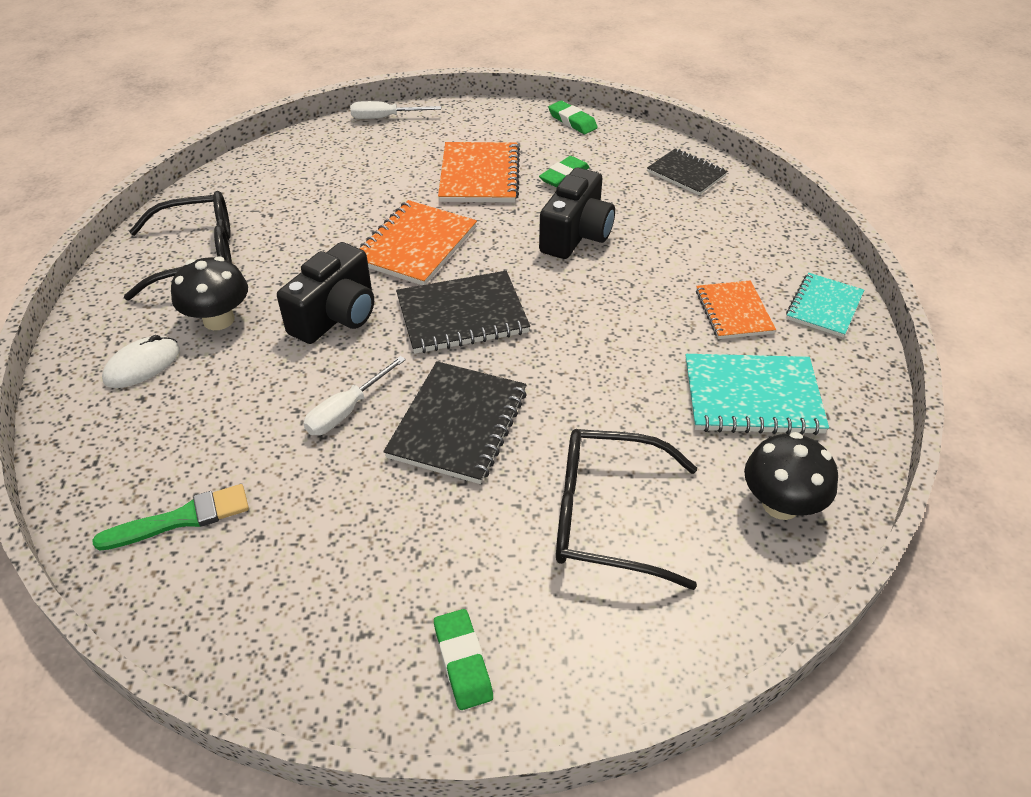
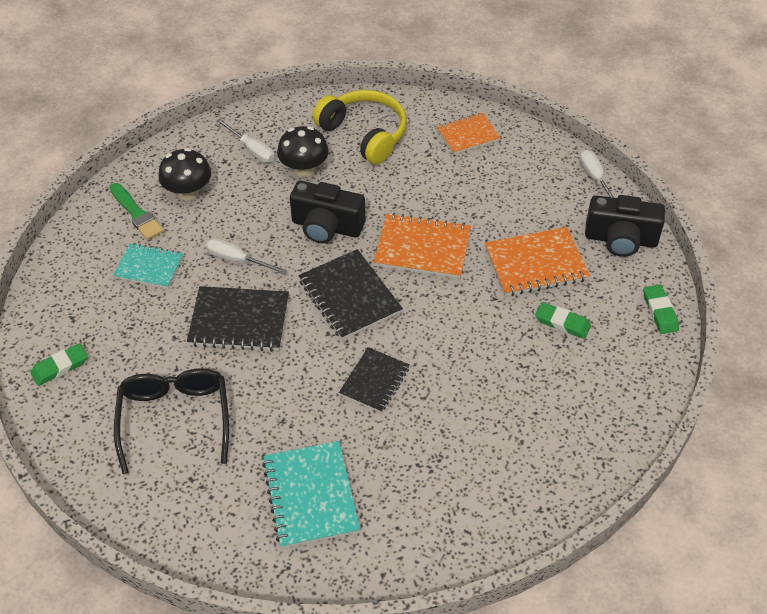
camera: 75 degrees right, 5 degrees up
(142, 365) = (252, 150): white mouse -> white screwdriver
(196, 257) = (364, 134): black glasses -> yellow headphones
(572, 121) = (660, 312): green eraser -> green eraser turned 45 degrees counterclockwise
(576, 235) = (476, 348): black camera -> black camera (620, 239)
(686, 174) = (609, 416): black notebook -> black notebook (374, 381)
(733, 312) = (411, 474): orange notebook -> orange notebook (468, 135)
(780, 504) = (205, 522): black mushroom -> black mushroom (188, 192)
(824, 307) = (441, 544): turquoise notebook -> turquoise notebook (149, 267)

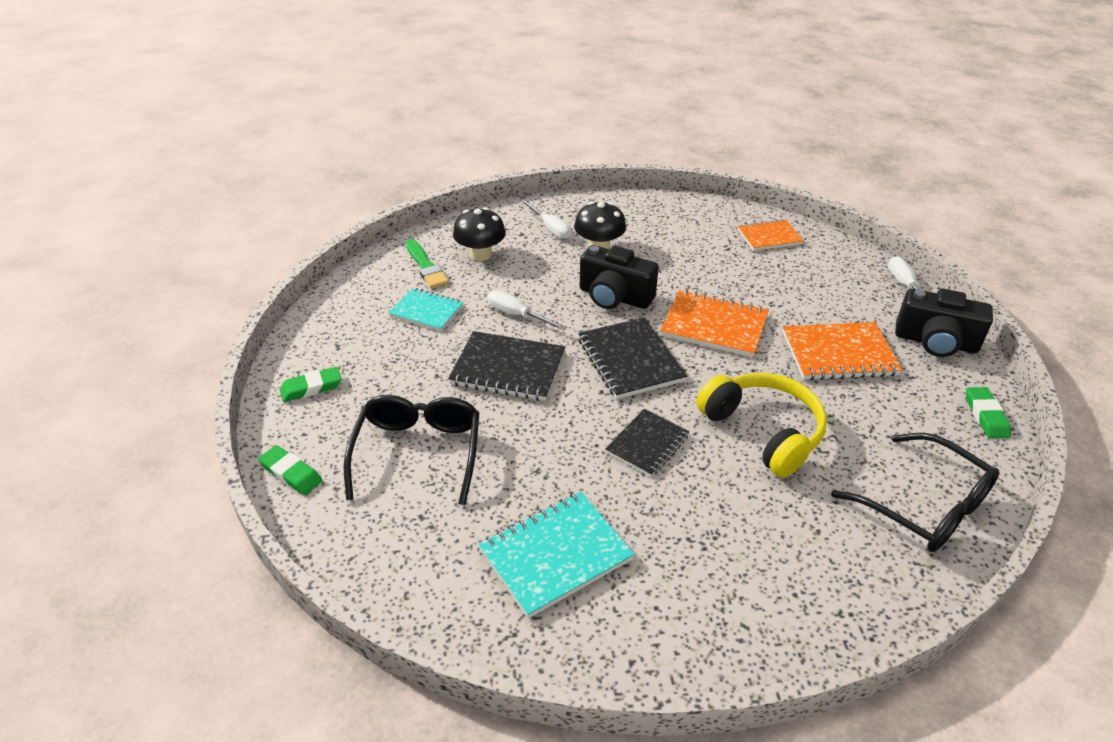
camera: 10 degrees right, 10 degrees down
(311, 496) = (556, 555): turquoise notebook -> turquoise notebook turned 60 degrees clockwise
(364, 134) = (664, 226): yellow headphones -> yellow headphones (763, 431)
(562, 323) = (869, 413): green eraser -> green eraser (291, 473)
(605, 405) = (923, 505): none -> black glasses

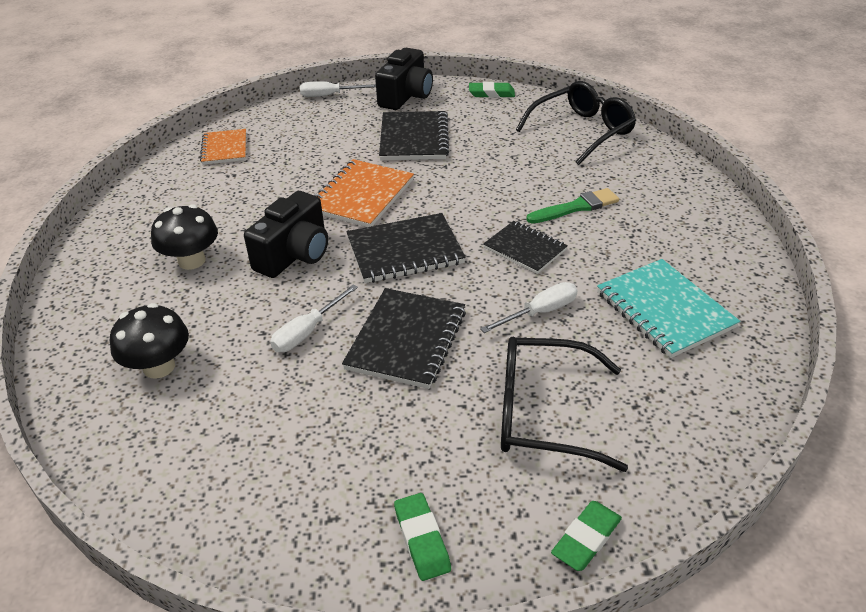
camera: 85 degrees left, 0 degrees up
(426, 266) = (164, 426): green brush -> green brush (576, 207)
(426, 311) = (275, 419): turquoise notebook -> none
(550, 228) = (126, 300): white screwdriver -> white screwdriver (540, 312)
(763, 431) = (507, 186): yellow headphones -> none
(839, 354) = (413, 138): orange notebook -> black notebook

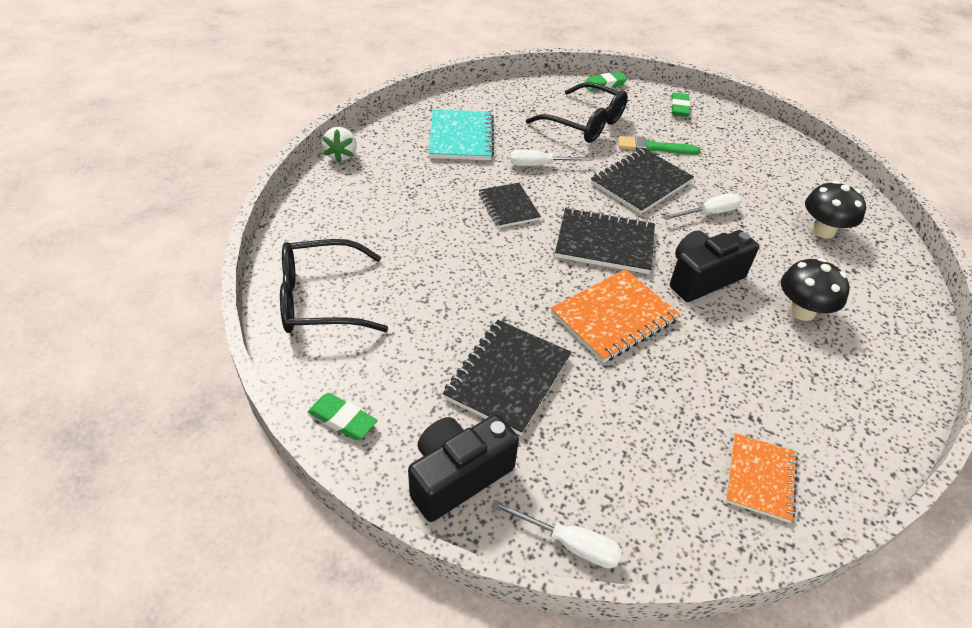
camera: 155 degrees left, 5 degrees up
(576, 207) = (431, 222): green brush -> green brush (653, 147)
(742, 232) = (342, 155): none -> white strawberry

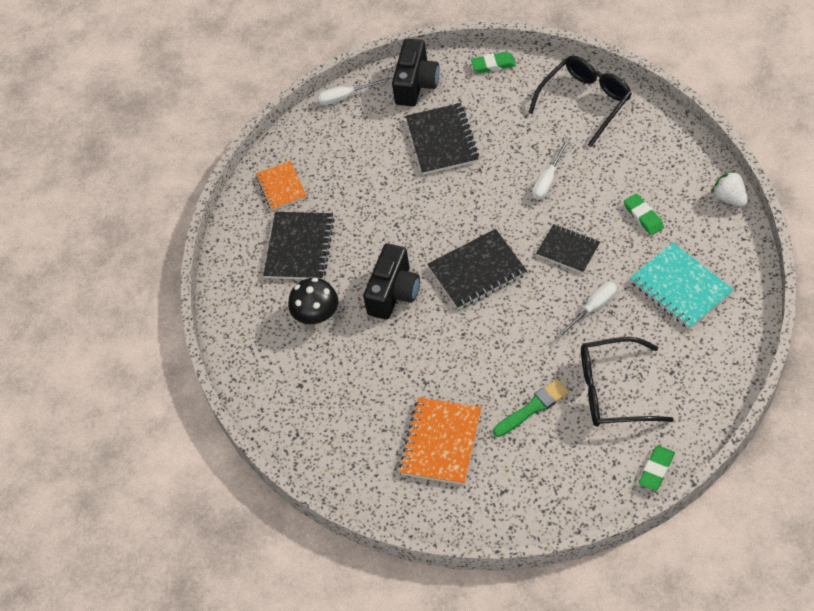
camera: 150 degrees right, 10 degrees up
(614, 317) = (422, 219): orange notebook -> orange notebook (441, 442)
(641, 183) = (505, 353): black notebook -> black notebook (299, 247)
(679, 108) = (561, 492): green eraser -> green eraser (643, 216)
(709, 213) = (433, 361): white screwdriver -> white screwdriver (548, 180)
(823, 230) = (342, 412): black mushroom -> none

